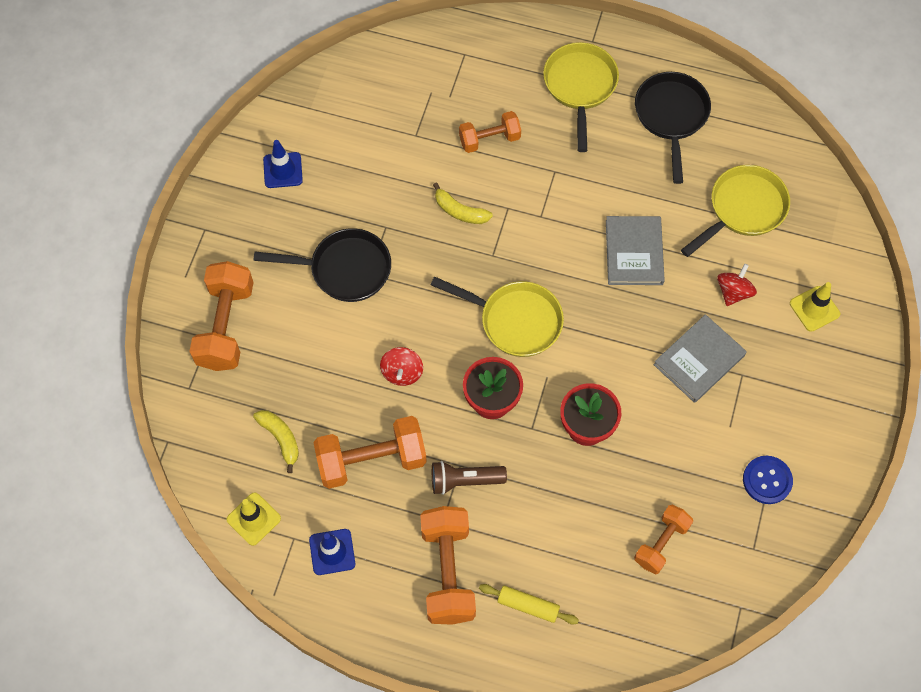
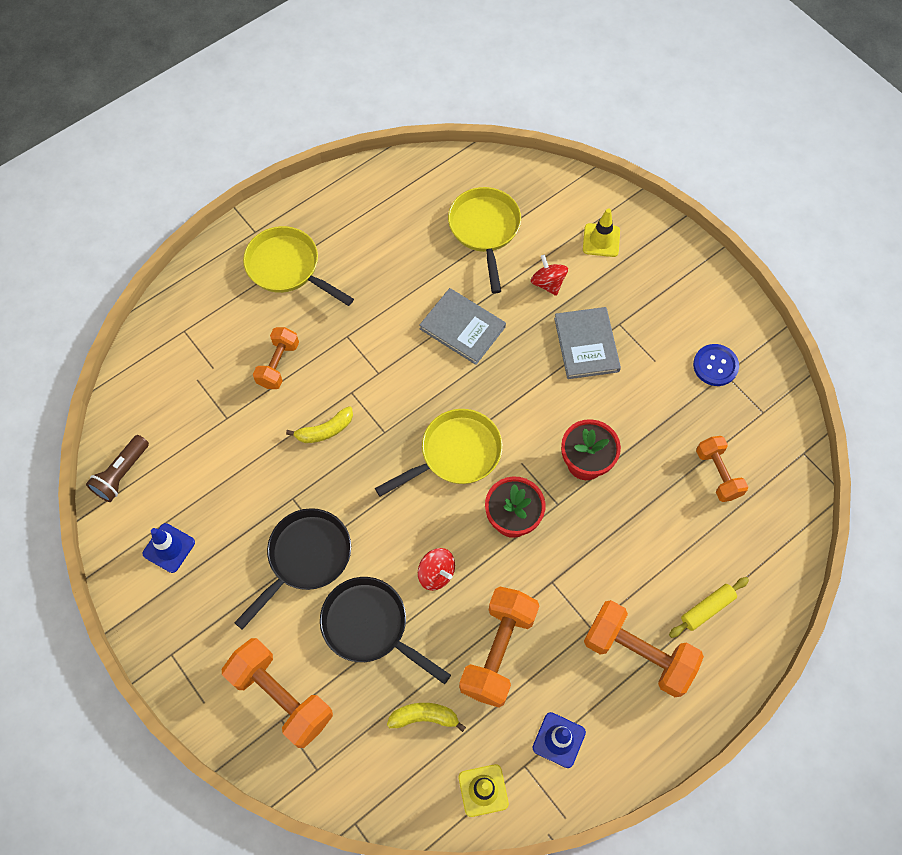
camera: 55 degrees left, 0 degrees up
(464, 481) = (568, 587): brown flashlight -> brown flashlight (122, 474)
(671, 116) = (367, 223): black pan -> black pan (370, 626)

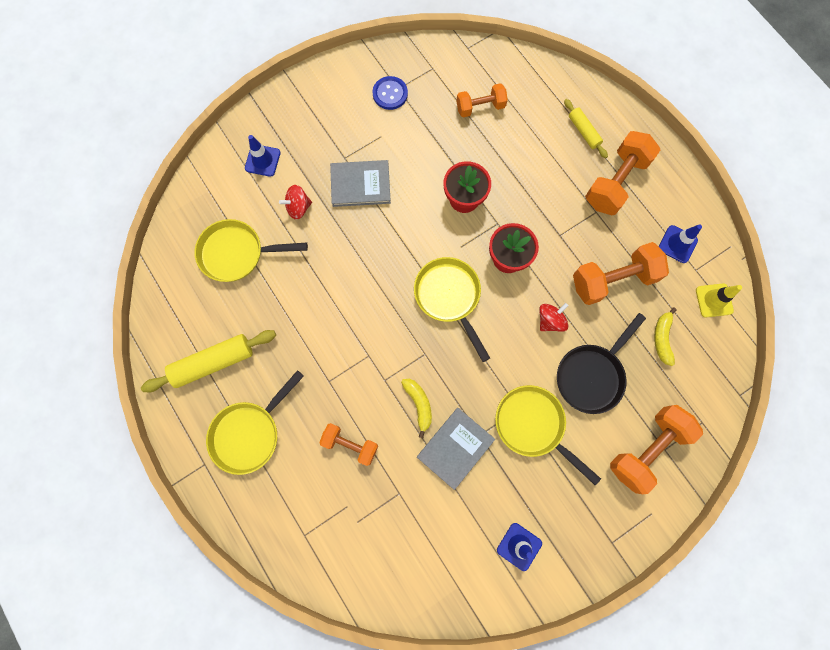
camera: 85 degrees left, 10 degrees up
(122, 474) = (446, 593): brown flashlight -> none
(306, 558) = (533, 425): black pan -> yellow pan
(361, 225) = (213, 362): none -> yellow rolling pin
(462, 328) = (333, 281): grey book -> grey book (455, 448)
(498, 651) = (613, 279): orange dumbbell -> orange dumbbell turned 45 degrees counterclockwise
(601, 240) = (262, 160): yellow traffic cone -> blue traffic cone

